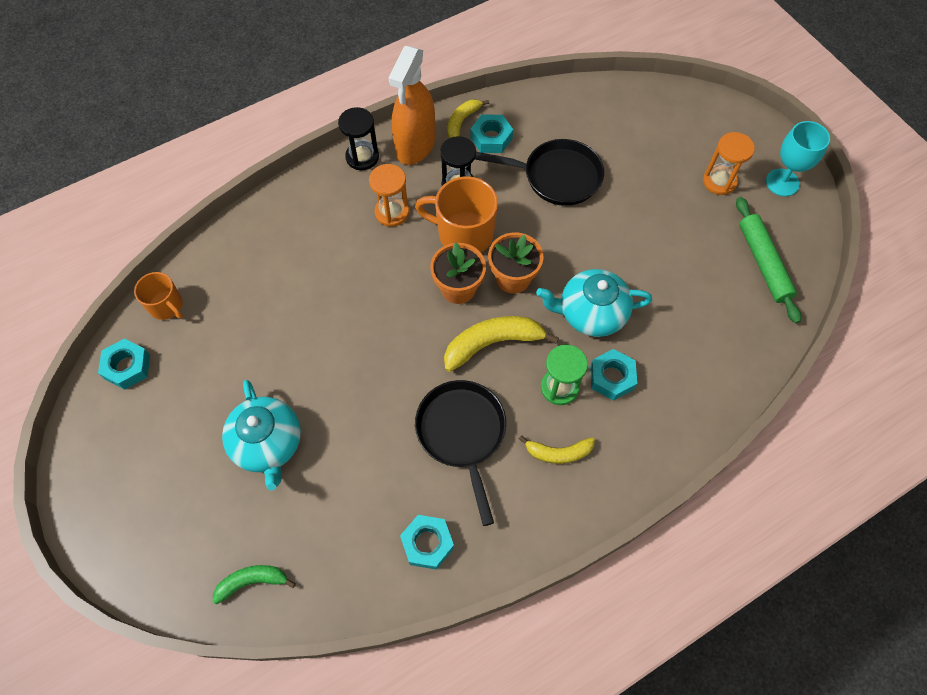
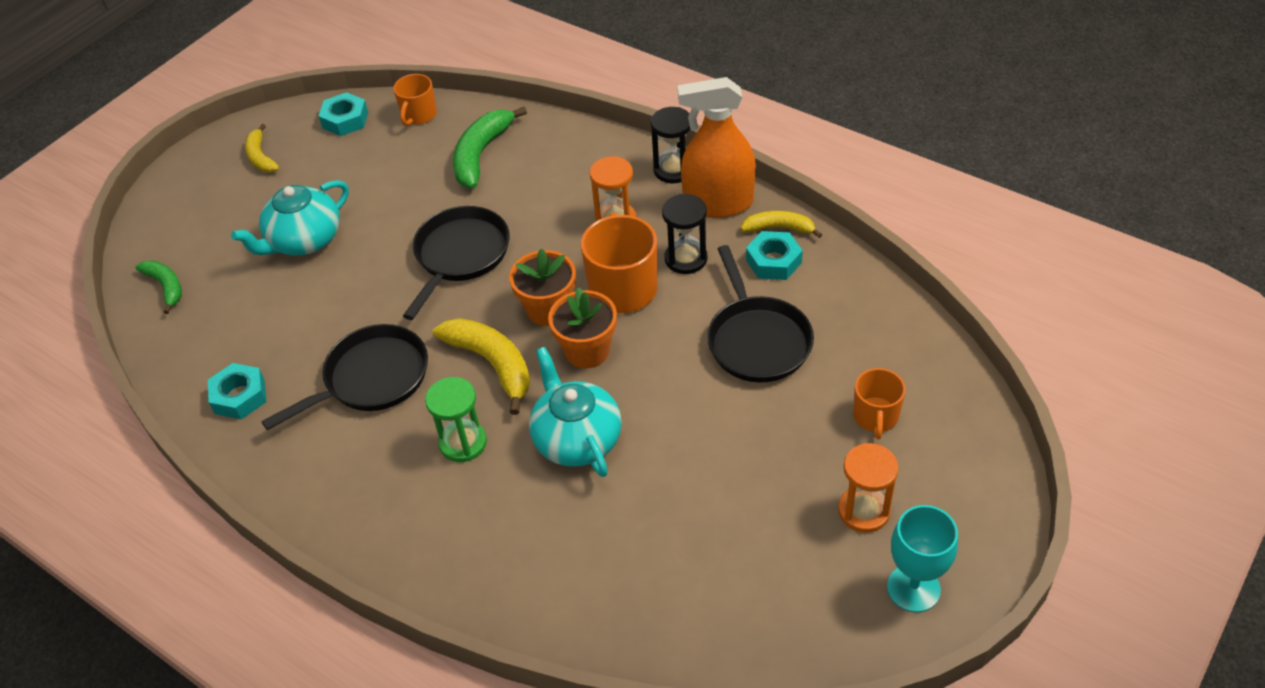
camera: 70 degrees right, 15 degrees down
(253, 275) = (481, 154): none -> green banana
(363, 329) = (460, 255): none -> black pan
(558, 452) = (380, 469): yellow banana -> yellow banana (261, 157)
(612, 377) = (498, 488): turquoise nut -> none
(651, 144) = (875, 417): none -> orange mug
(763, 263) = (755, 603): green rolling pin -> none

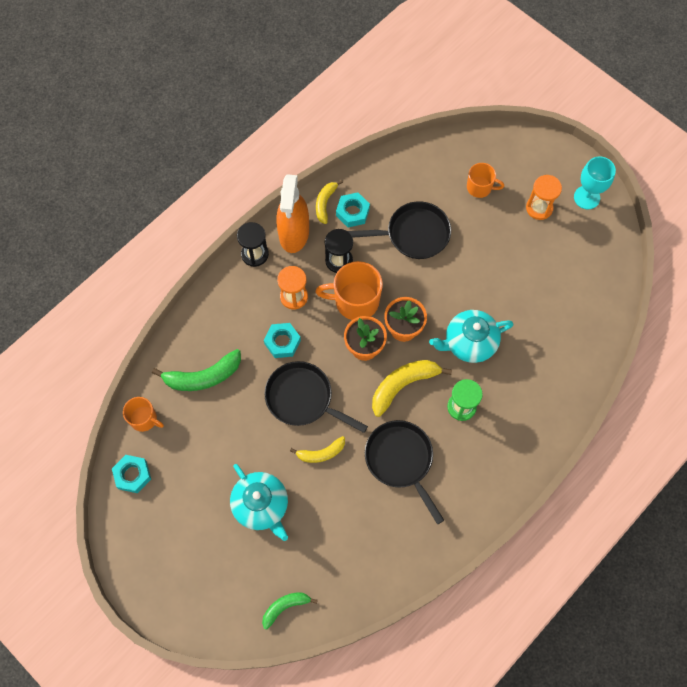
camera: 85 degrees left, 20 degrees up
(239, 396) = (400, 546): turquoise nut -> turquoise nut (282, 342)
(261, 157) = (158, 541): yellow banana -> yellow banana (321, 453)
(481, 154) = (203, 376): green banana -> green banana turned 45 degrees counterclockwise

